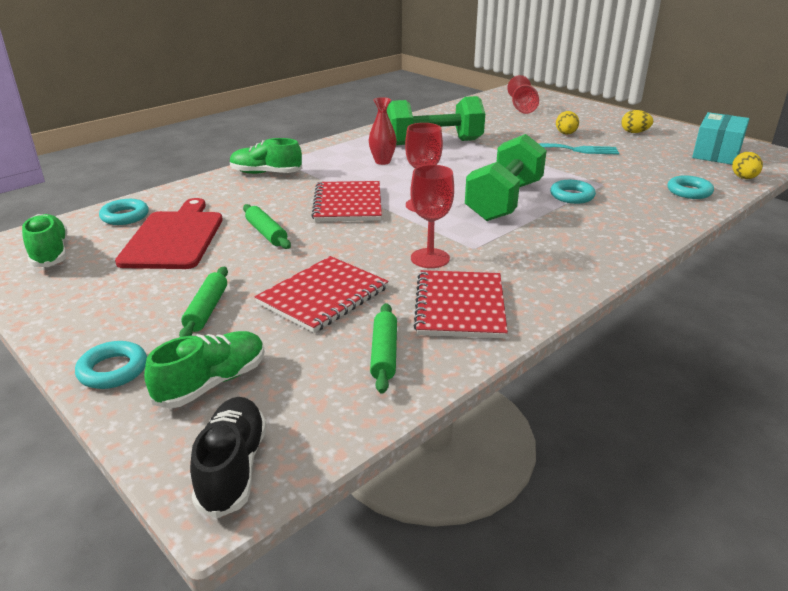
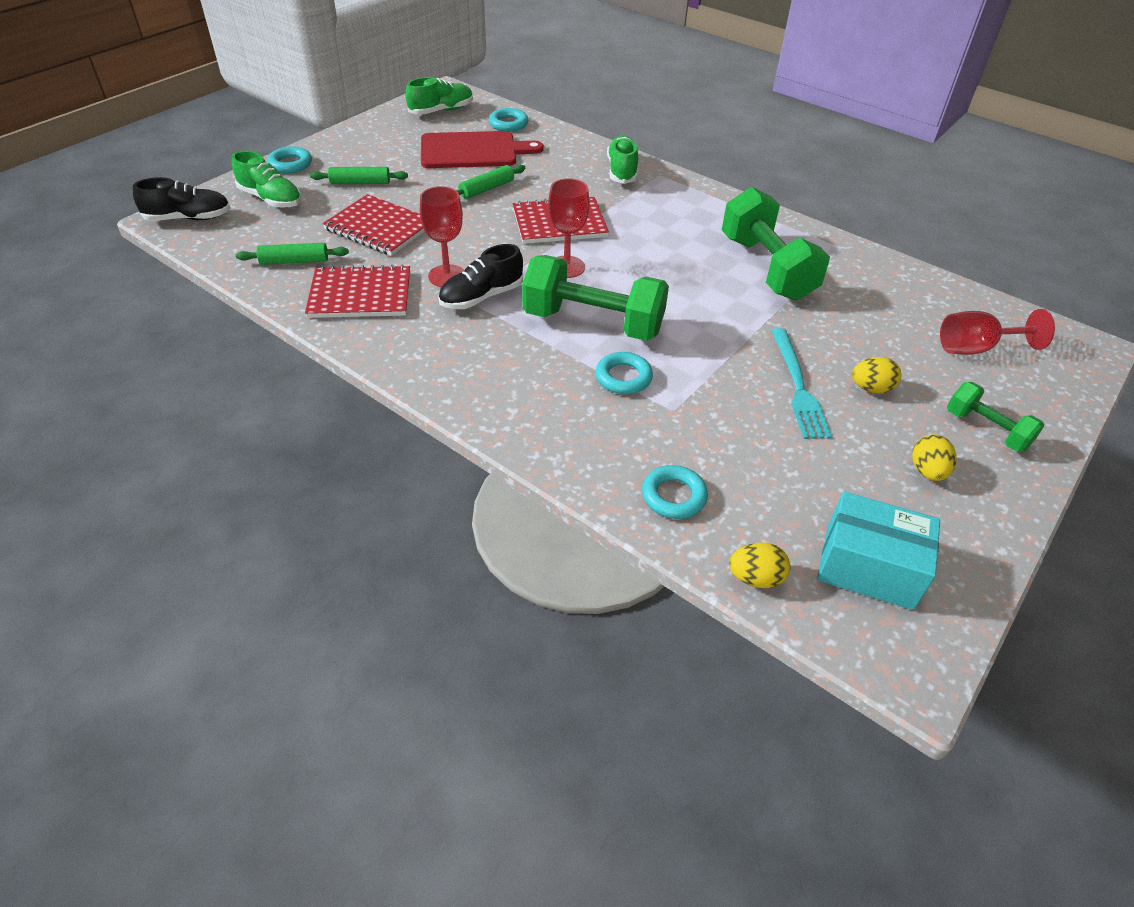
camera: 80 degrees right, 15 degrees up
(382, 161) = (682, 235): red vase -> none
(466, 243) = (481, 297): none -> black shoe
(595, 117) = (986, 430): none -> green dumbbell

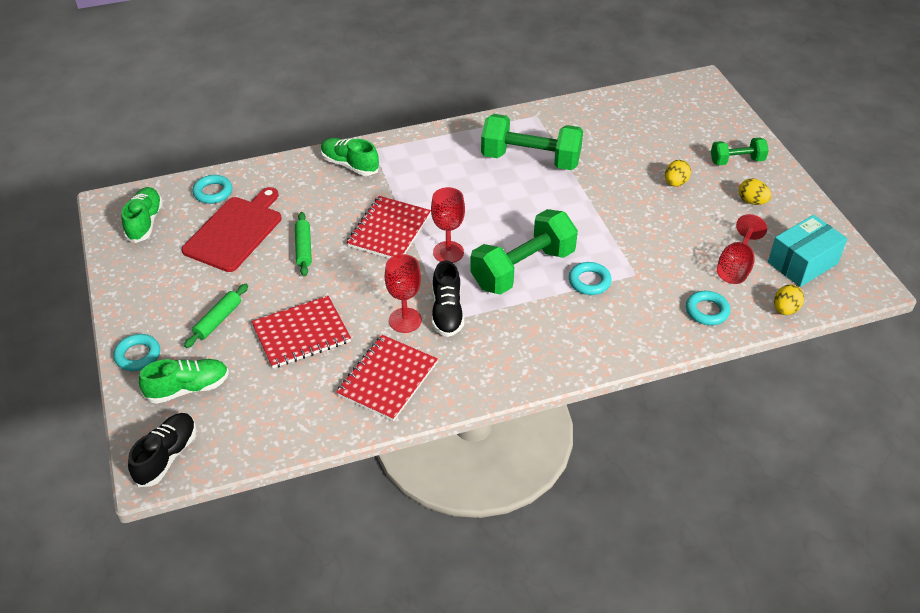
camera: 55 degrees left, 0 degrees up
(294, 261) = (305, 404): green rolling pin -> none
(798, 386) = (653, 210): turquoise fork -> none
(975, 348) = (672, 123): red goblet -> red goblet (736, 266)

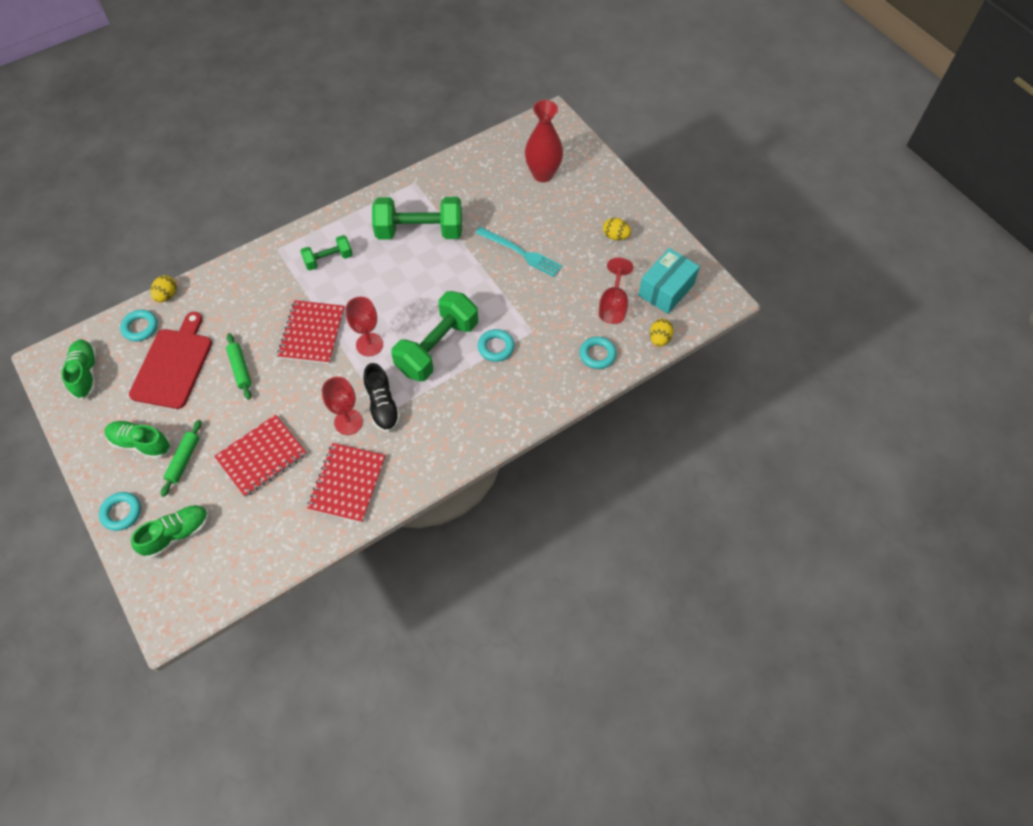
camera: 15 degrees left, 15 degrees up
(166, 456) = (177, 604): black shoe -> none
(350, 165) = (259, 271): green shoe -> green shoe (141, 443)
(639, 198) = (521, 252): none -> turquoise fork
(675, 183) = (548, 230): yellow egg -> yellow egg (167, 295)
(680, 131) = (543, 174): none -> red vase
(737, 161) = (596, 196): green dumbbell -> green dumbbell (328, 259)

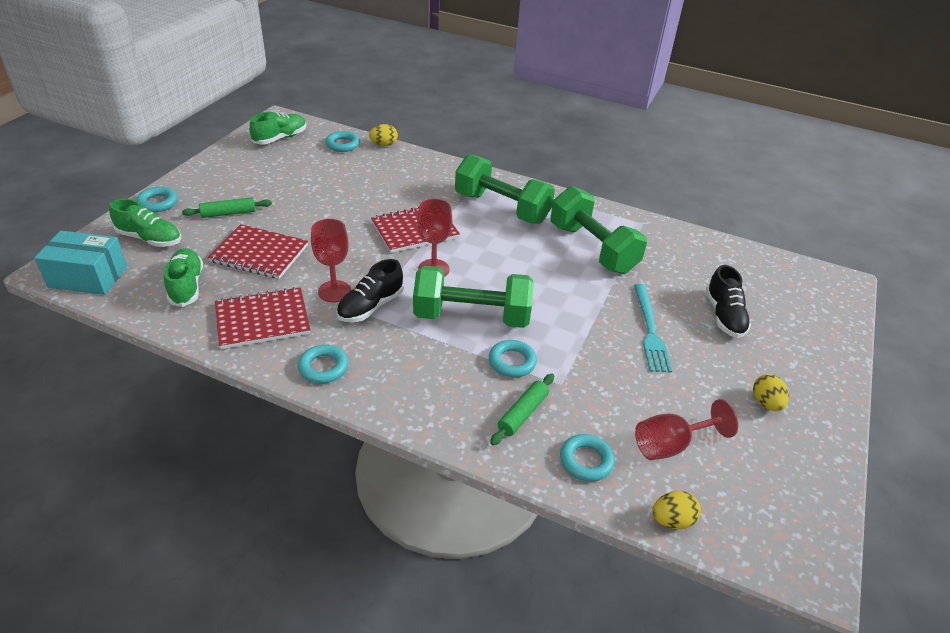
camera: 55 degrees right, 20 degrees down
(141, 443) = (231, 186): green shoe -> green shoe (186, 286)
(173, 365) = (319, 172): red cutting board -> none
(240, 369) = (343, 206): green rolling pin -> green rolling pin (522, 414)
(328, 259) = (501, 208): green dumbbell -> green dumbbell, size x1.84
(426, 463) = (323, 367): none -> turquoise ring
(536, 203) = (724, 316): none -> black shoe
(543, 174) = (765, 305): red vase -> none
(666, 290) = (751, 493): turquoise box -> turquoise box (88, 277)

